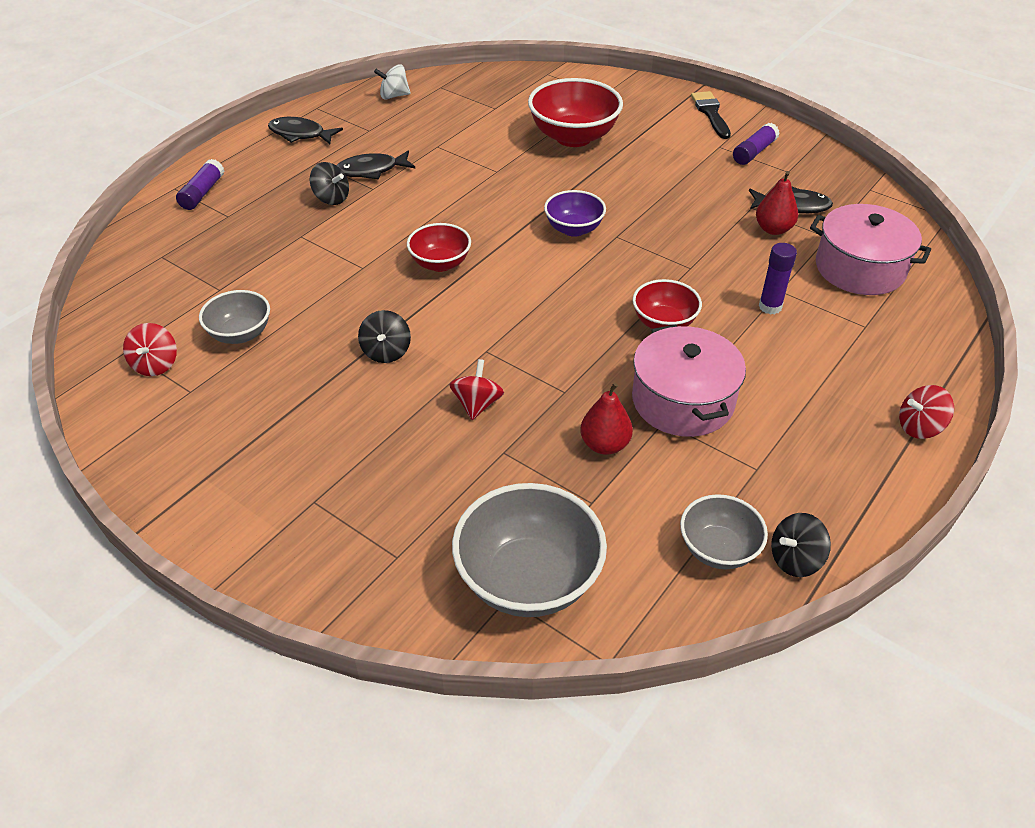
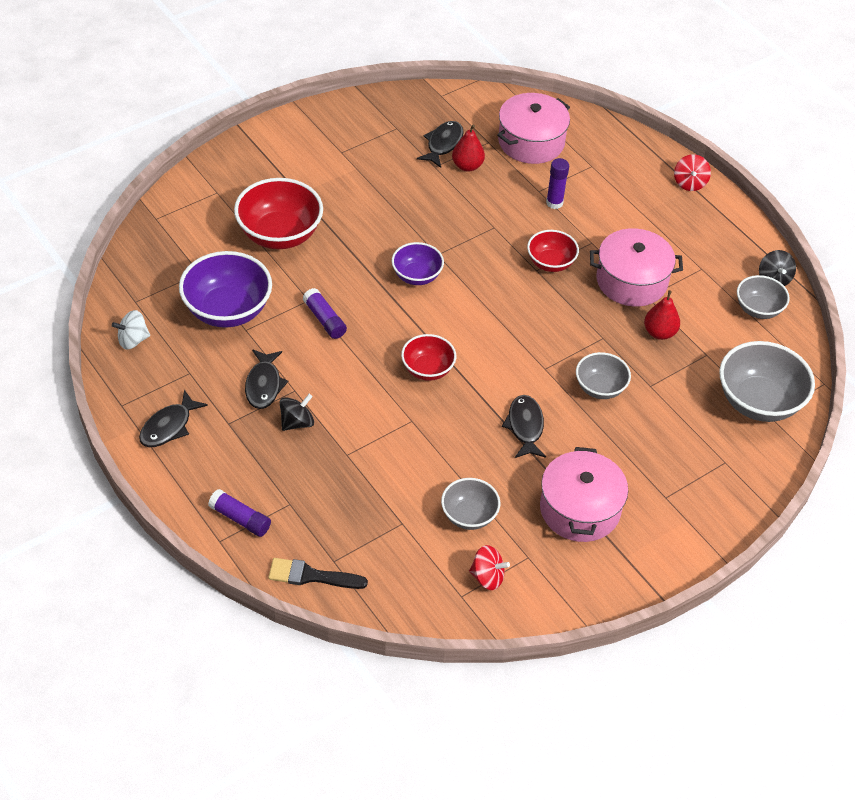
camera: 75 degrees left, 5 degrees up
(272, 422) = (580, 509): none -> pink pot
(386, 352) = (525, 427): black spinning top -> black fish
(394, 96) = (133, 340): white spinning top -> white spinning top turned 60 degrees clockwise
(456, 132) = (227, 310): none -> purple bowl
(477, 404) = (600, 388): red spinning top -> grey bowl
(711, 113) = (288, 138): black brush -> black brush (312, 576)
(754, 152) = (360, 136): purple glue stick -> purple glue stick (324, 320)

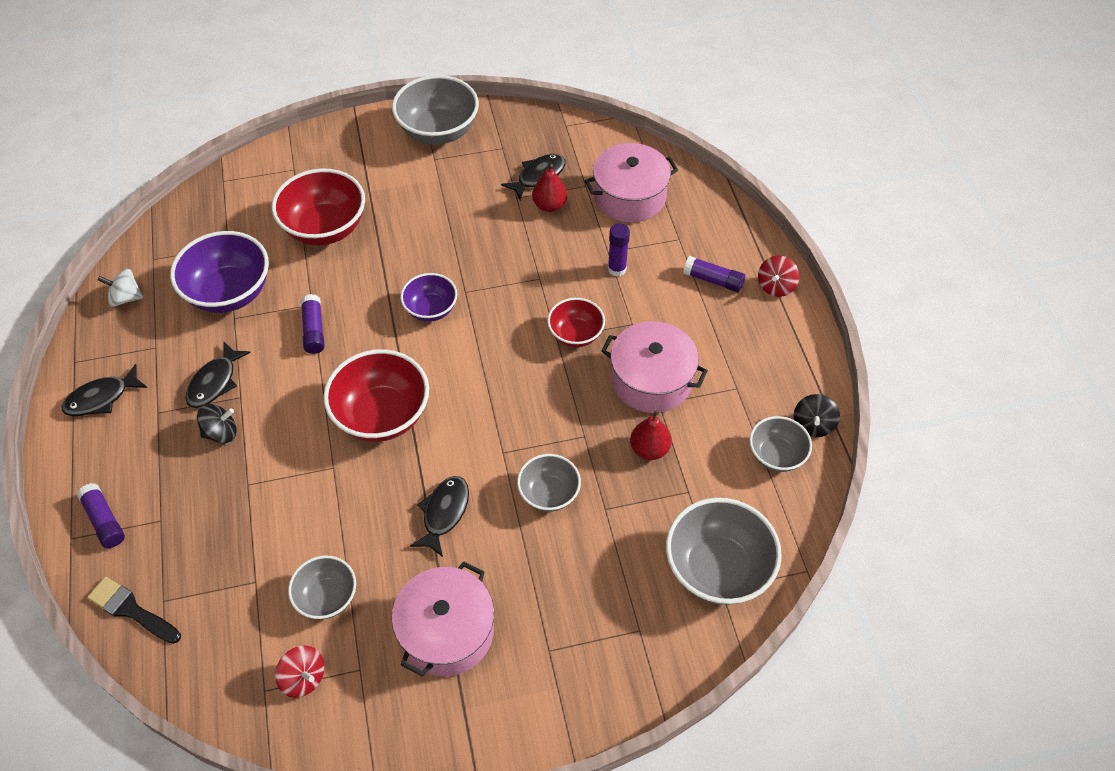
camera: 25 degrees right, 5 degrees up
(330, 127) = (438, 131): none -> grey bowl
(427, 369) = (382, 415): red bowl -> red bowl, size x1.71
(638, 191) = (713, 280): none -> purple glue stick

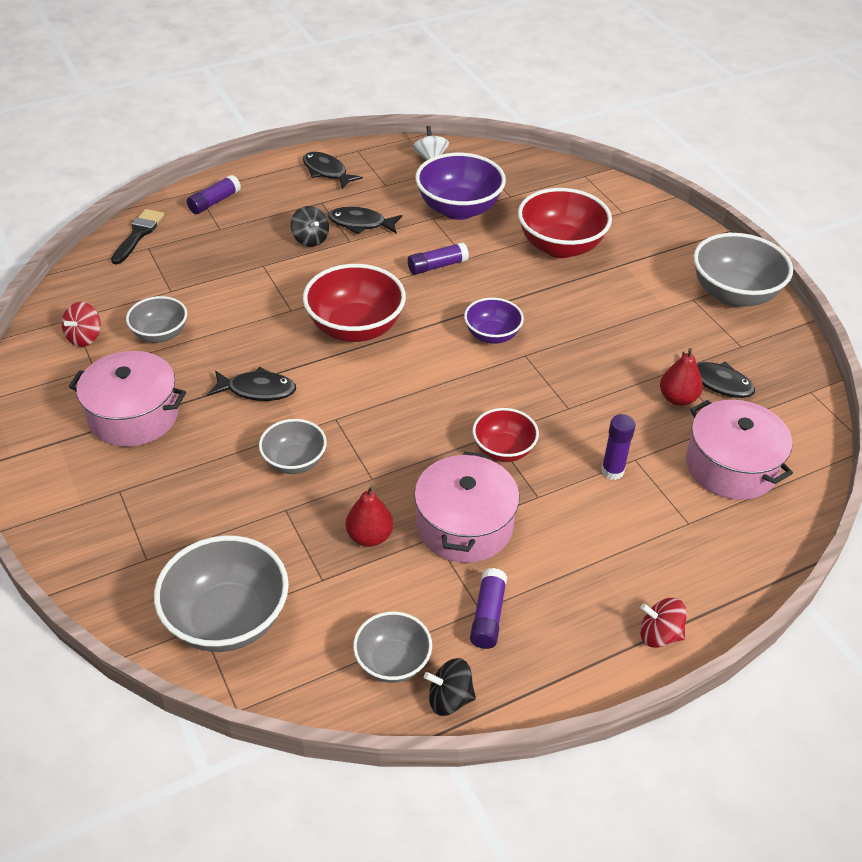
camera: 75 degrees right, 10 degrees down
(713, 280) = (638, 566): purple glue stick -> purple glue stick (488, 616)

